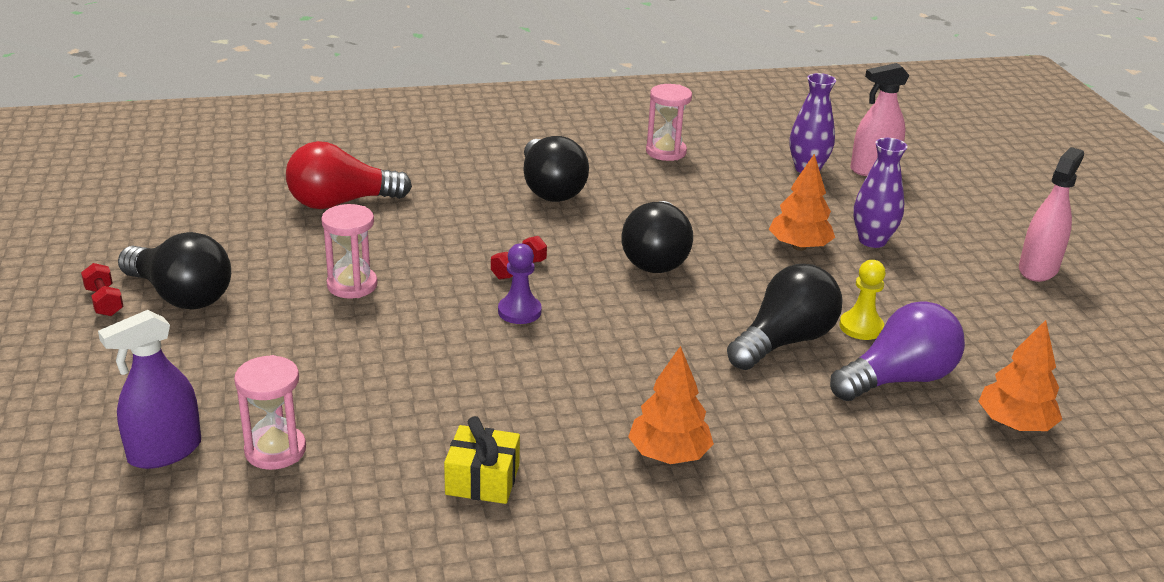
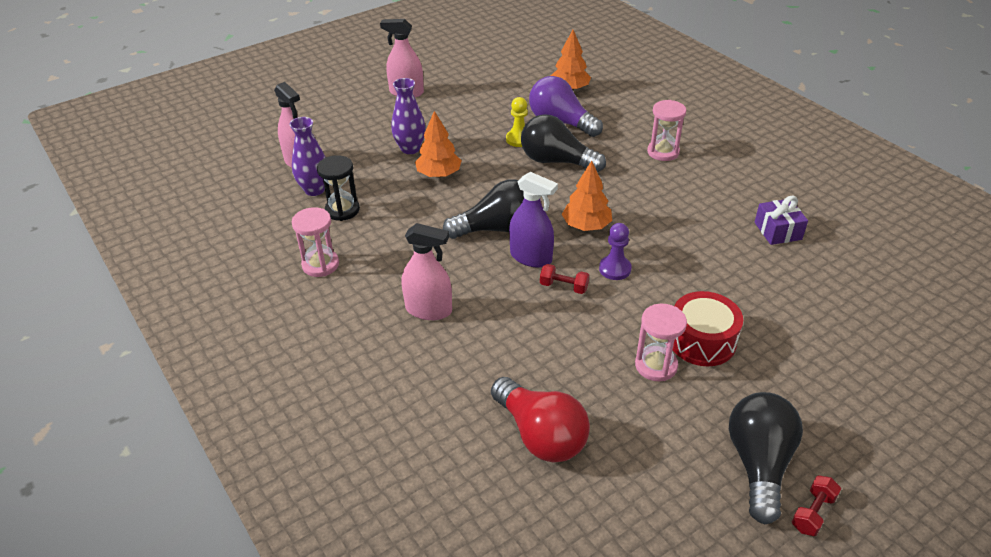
camera: 110 degrees left, 10 degrees up
(164, 451) = (899, 367): purple spray bottle -> purple spray bottle (531, 257)
(275, 450) = (844, 318): pink hourglass -> pink hourglass (663, 152)
(354, 326) = (702, 341): none -> red drum
(482, 480) = (778, 231): yellow gift -> purple gift
(550, 189) = (429, 310): black light bulb -> pink spray bottle
(669, 454) = (693, 177): orange tree -> orange tree (586, 226)
(756, 177) = (342, 210): none -> black hourglass

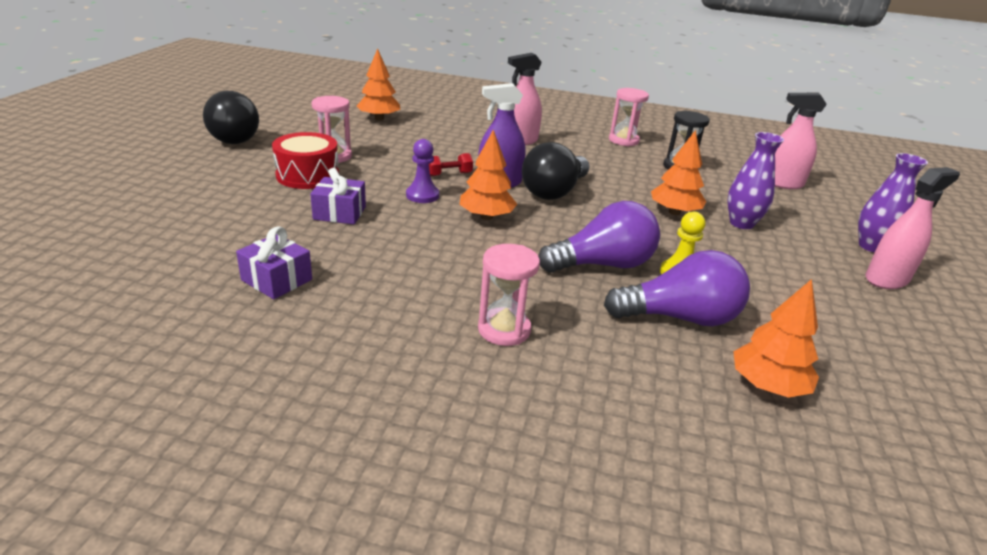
camera: 135 degrees right, 10 degrees down
(314, 190) = (725, 172): purple vase -> purple vase (871, 246)
(541, 435) = (379, 118): red light bulb -> orange tree
(556, 161) = (603, 265): black light bulb -> purple light bulb
(700, 276) = (339, 213): none -> purple gift
(812, 513) = (188, 130): red dumbbell -> none

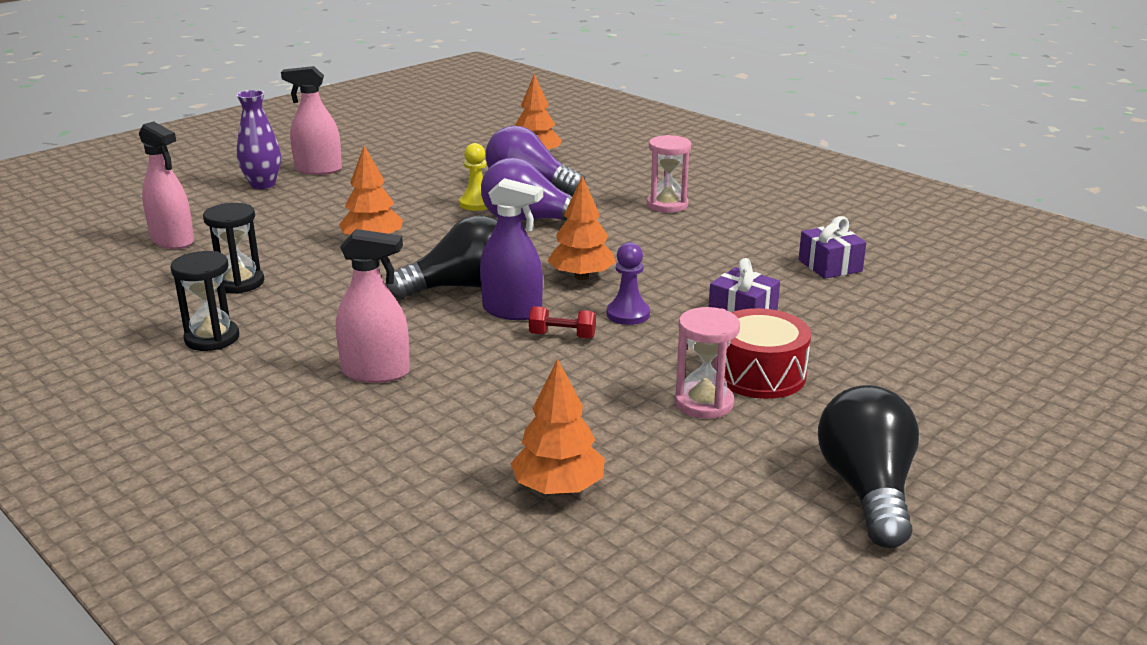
camera: 145 degrees left, 5 degrees down
(623, 140) = (212, 338): pink hourglass -> black hourglass
(741, 223) = (330, 220): purple vase -> none

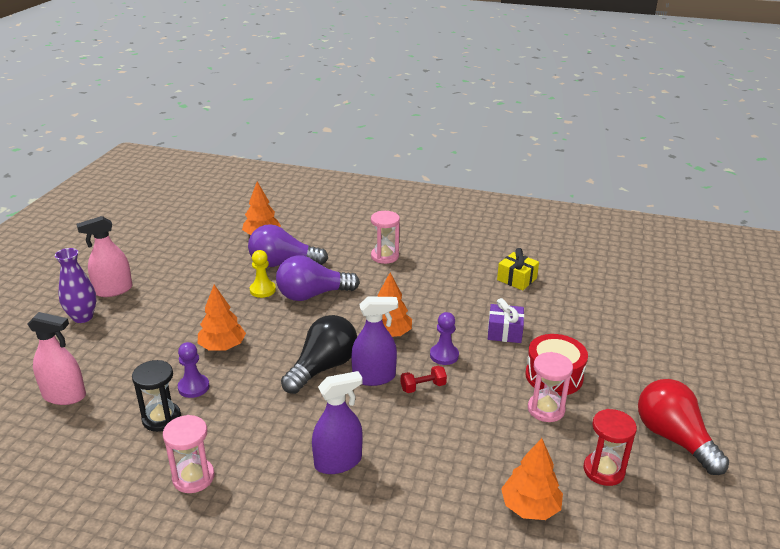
camera: 30 degrees left, 5 degrees up
(212, 338) = (193, 477): black hourglass -> pink hourglass
(301, 267) = (193, 387): none -> purple pawn
(376, 372) = (338, 462): pink spray bottle -> purple spray bottle
(710, 487) = (603, 470): none -> red hourglass
(830, 266) = (517, 279): purple gift -> yellow gift
(867, 490) = (673, 438): black light bulb -> red light bulb

